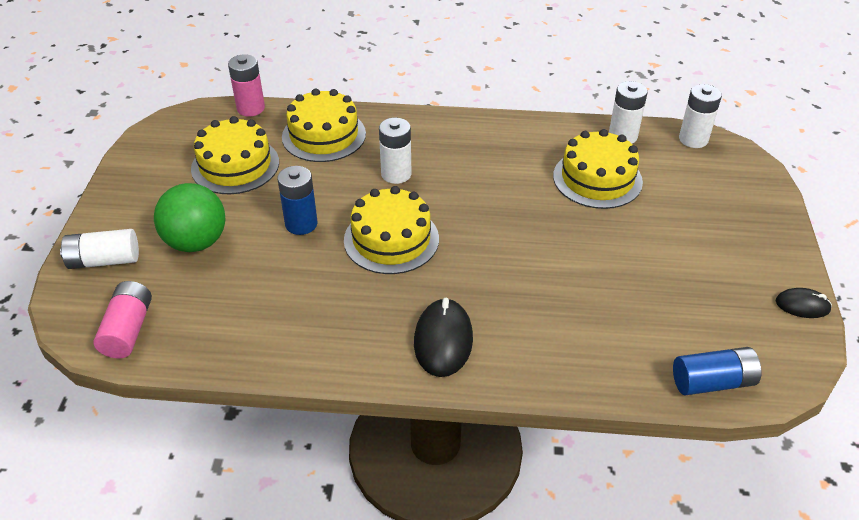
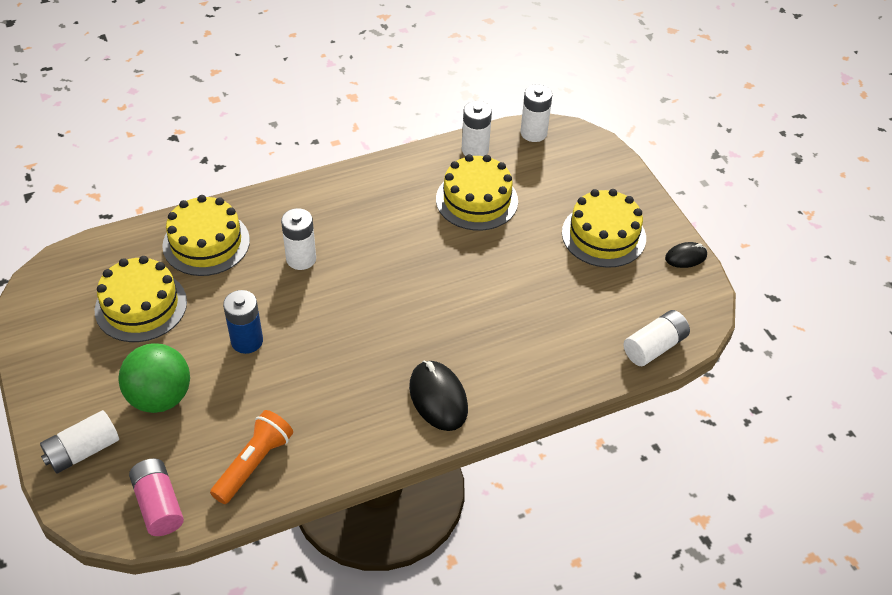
camera: 30 degrees left, 5 degrees up
(232, 329) = (254, 464): none -> orange flashlight
(250, 108) = (112, 239): pink battery -> none
(391, 239) = (338, 324): yellow cake -> yellow cake (603, 235)
(712, 382) = (654, 347): blue battery -> white battery

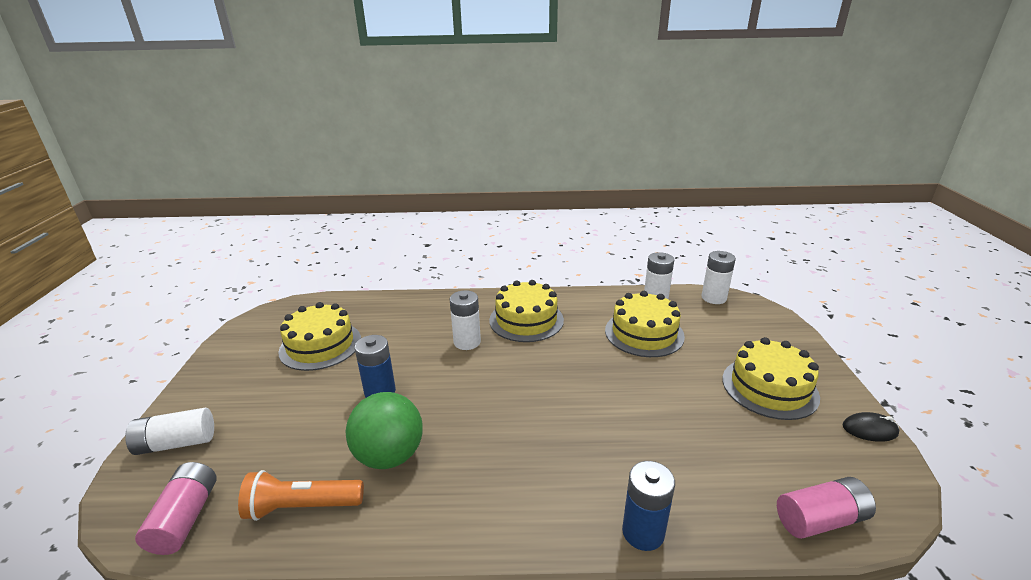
camera: 25 degrees right, 20 degrees down
(160, 397) = (275, 417): green ball -> green ball (389, 456)
(206, 243) = (401, 316): yellow cake -> yellow cake (526, 320)
(254, 464) = (302, 507): orange flashlight -> orange flashlight turned 150 degrees counterclockwise
(438, 398) = (529, 498): black mouse -> none
(533, 396) = (643, 532): none -> blue battery
(654, 347) = (820, 519): white battery -> pink battery

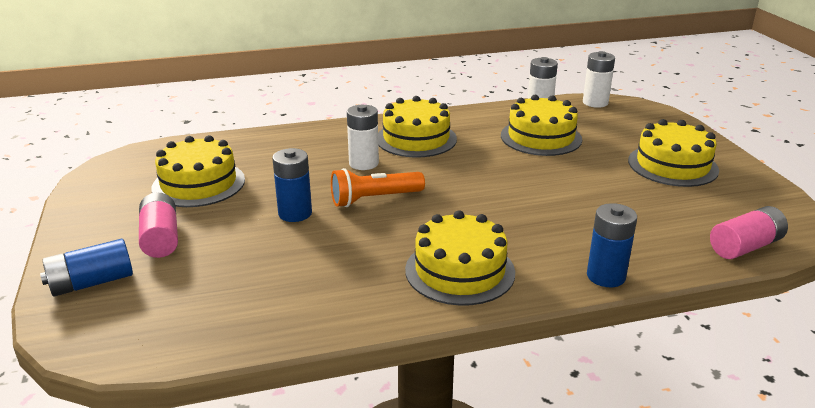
camera: 15 degrees left, 0 degrees up
(176, 443) = (91, 282): white battery -> blue battery
(186, 518) = (153, 335): pink battery -> pink battery (161, 238)
(302, 507) = (274, 308): orange flashlight -> orange flashlight (374, 199)
(389, 456) = (339, 260): green ball -> none
(494, 493) = (460, 271): none -> yellow cake
(869, 430) = (765, 184): black mouse -> none

